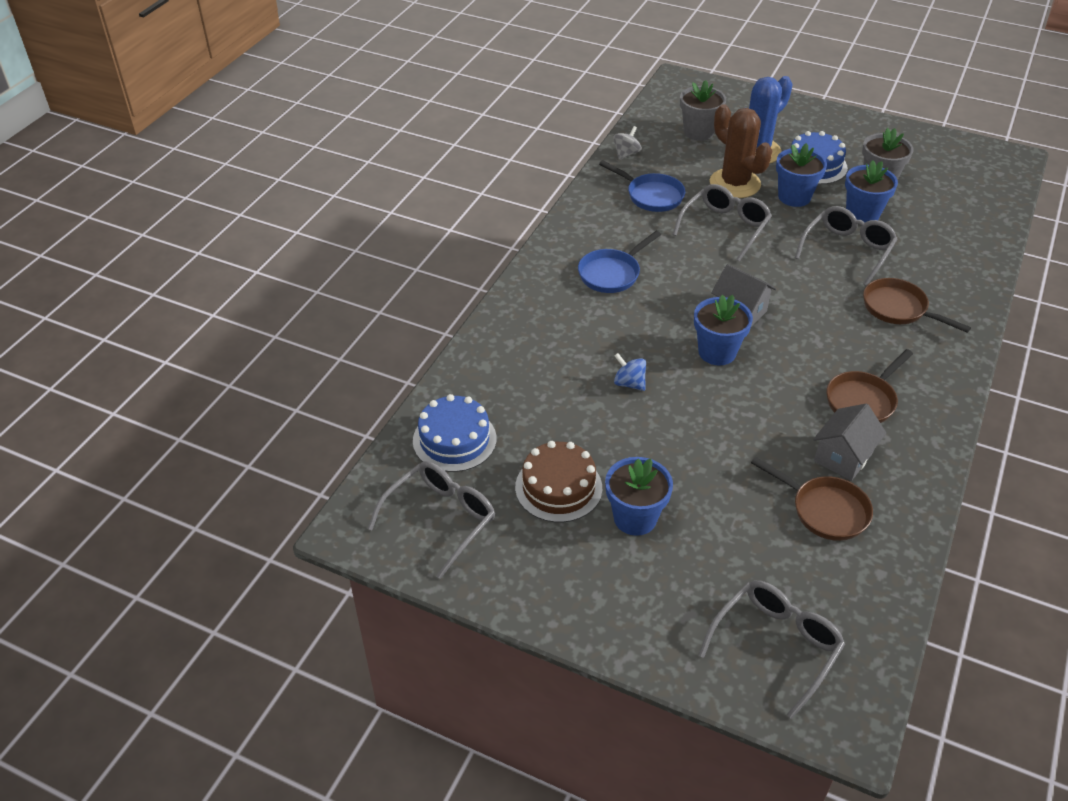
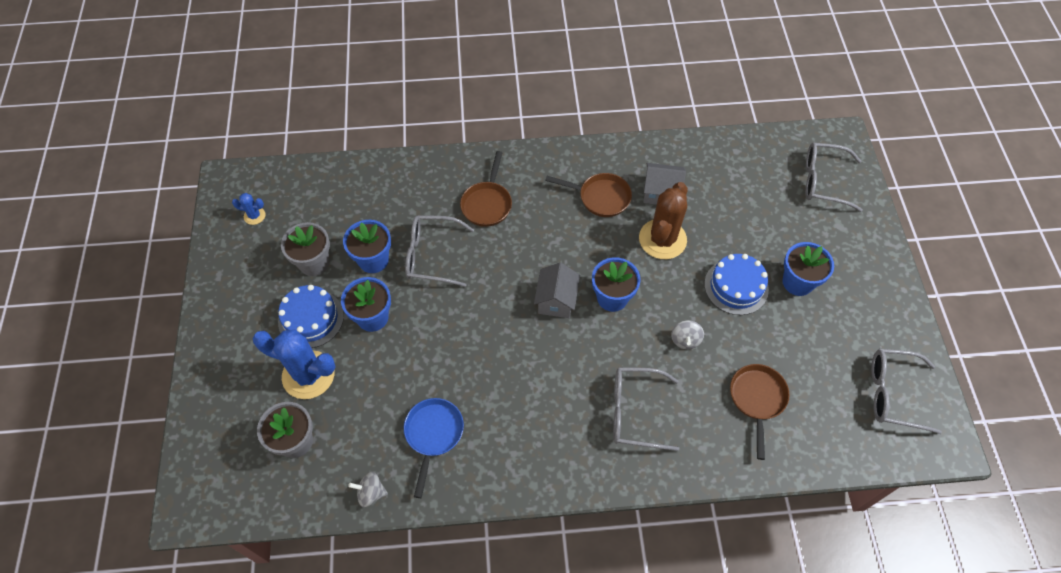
camera: 120 degrees left, 15 degrees up
(454, 439) = (825, 427): blue cake -> blue cake (736, 286)
(558, 487) = (810, 337): brown cake -> none
(612, 273) = (568, 413): blue pan -> none
(629, 383) = (685, 340): blue spinning top -> grey spinning top
(725, 227) = (449, 353): grey glasses -> grey glasses (634, 412)
(735, 183) = (375, 372): brown cactus -> brown cactus (662, 239)
(825, 510) = (711, 189): brown pan -> brown pan (757, 399)
(956, 163) = (254, 216): none -> blue cactus

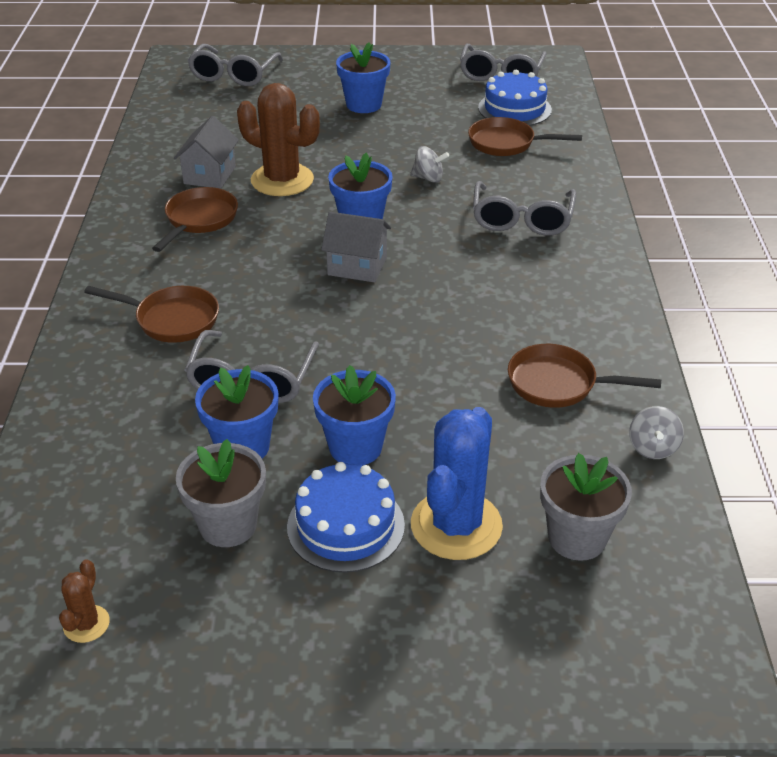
camera: 85 degrees left, 20 degrees down
(254, 216) = (86, 624): blue cactus -> brown cactus
(433, 434) = (558, 384): blue pan -> brown pan
(736, 286) = (362, 140): blue cake -> blue cake (514, 109)

